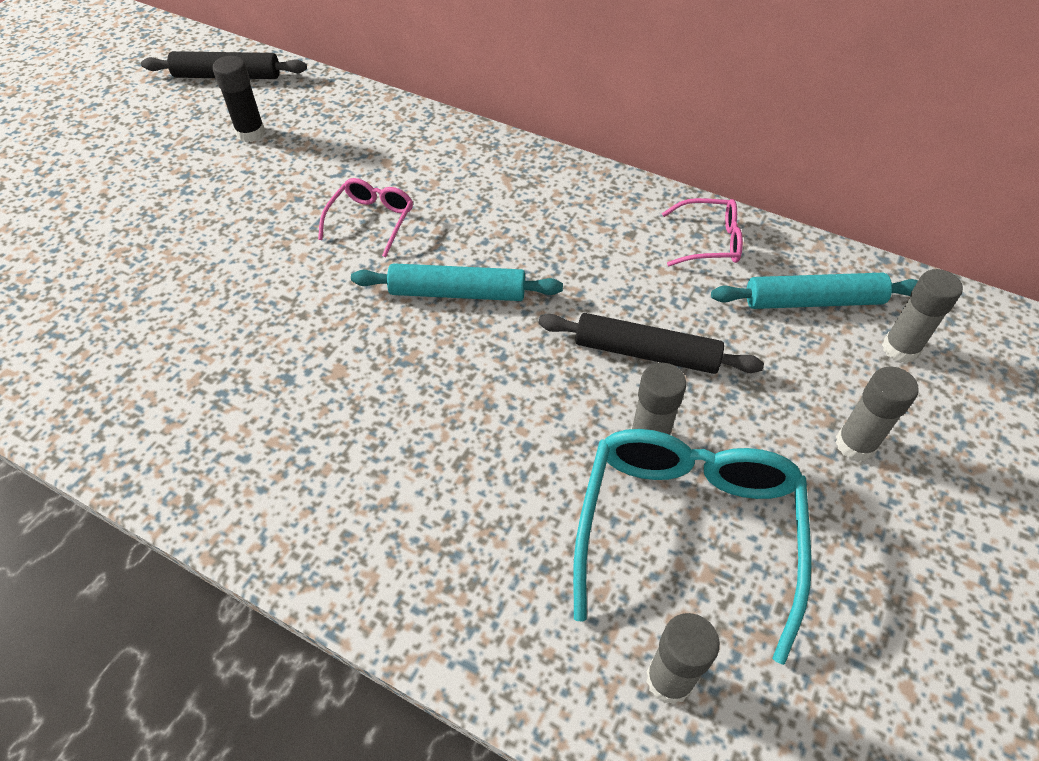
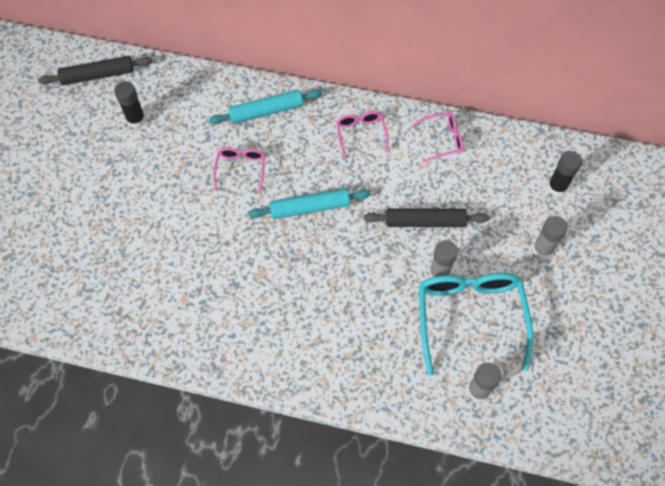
camera: 15 degrees left, 10 degrees up
(577, 210) = (361, 134): none -> pink glasses
(813, 301) = (506, 167): turquoise rolling pin -> turquoise rolling pin (266, 111)
(900, 349) = (557, 187): grey glue stick -> black glue stick

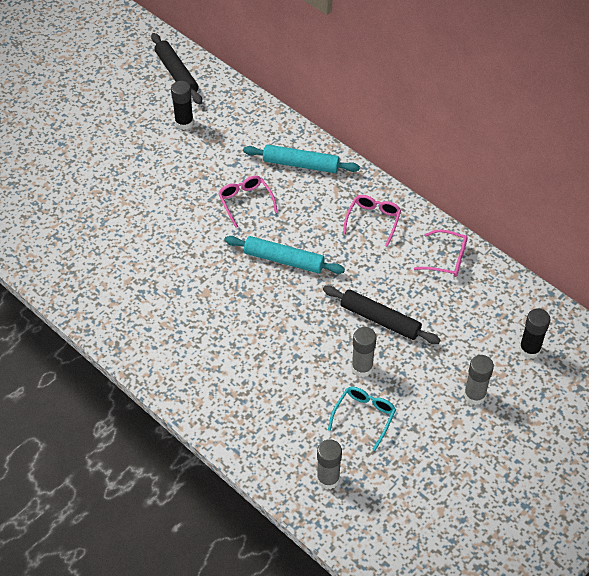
camera: 30 degrees right, 10 degrees down
(98, 75) = (177, 74): black rolling pin -> black rolling pin turned 45 degrees clockwise
(241, 169) = (245, 202): pink glasses -> pink glasses turned 60 degrees counterclockwise
(469, 317) = (364, 416): turquoise glasses -> turquoise glasses, size x0.51

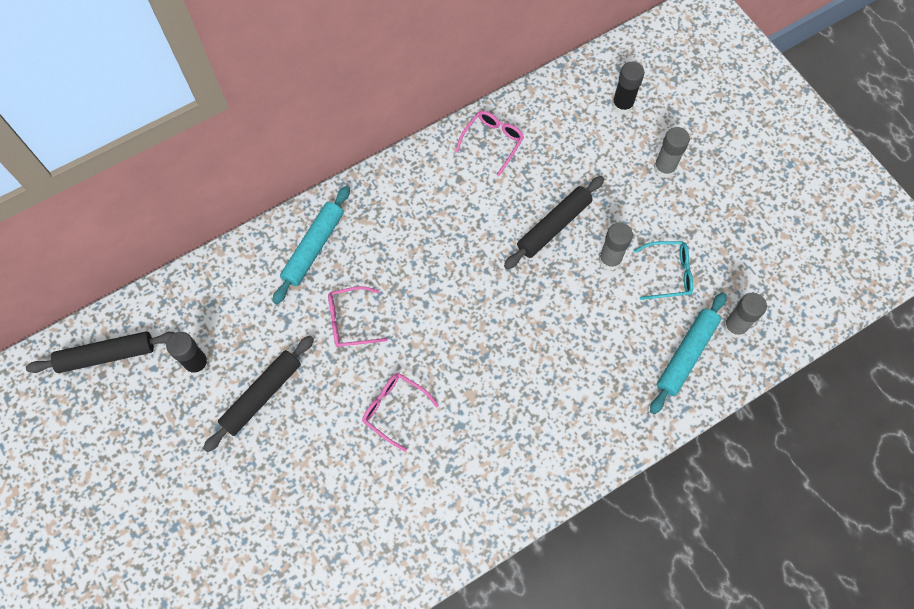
camera: 75 degrees left, 15 degrees up
(170, 165) = (262, 395): none -> black rolling pin
(283, 260) = (448, 300): turquoise rolling pin -> turquoise rolling pin (686, 355)
(364, 416) = (668, 273): turquoise glasses -> turquoise glasses turned 135 degrees clockwise
(373, 220) = (420, 196): pink glasses -> pink glasses (394, 409)

